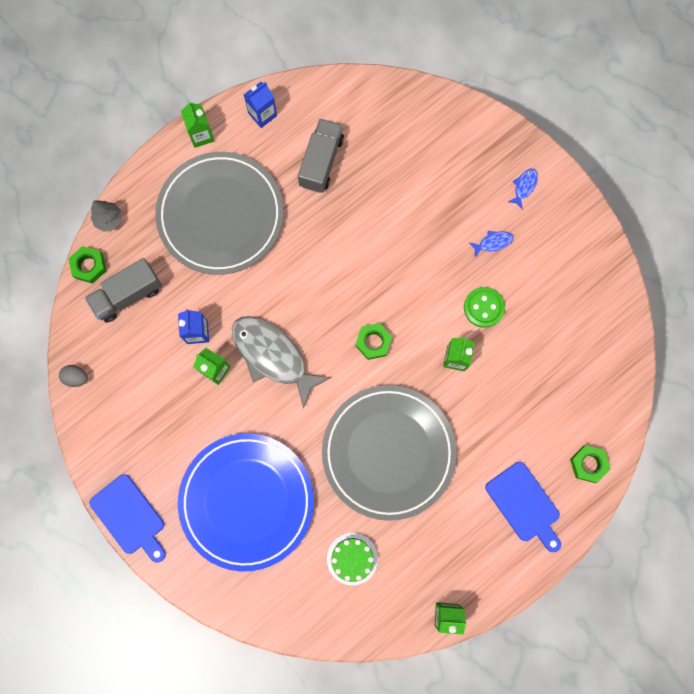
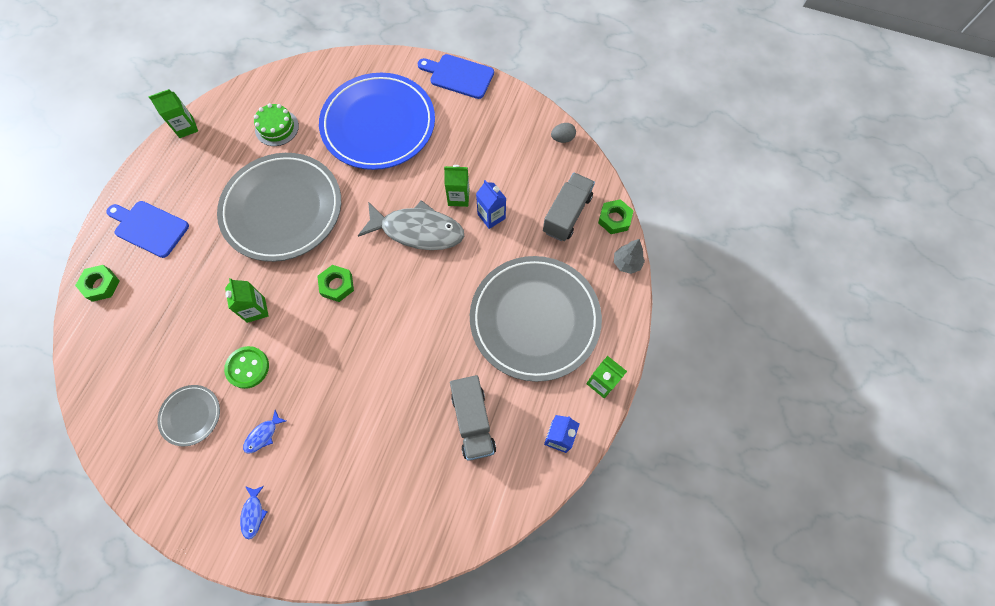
camera: 150 degrees right, 10 degrees down
(546, 291) = (191, 415): none -> grey plate

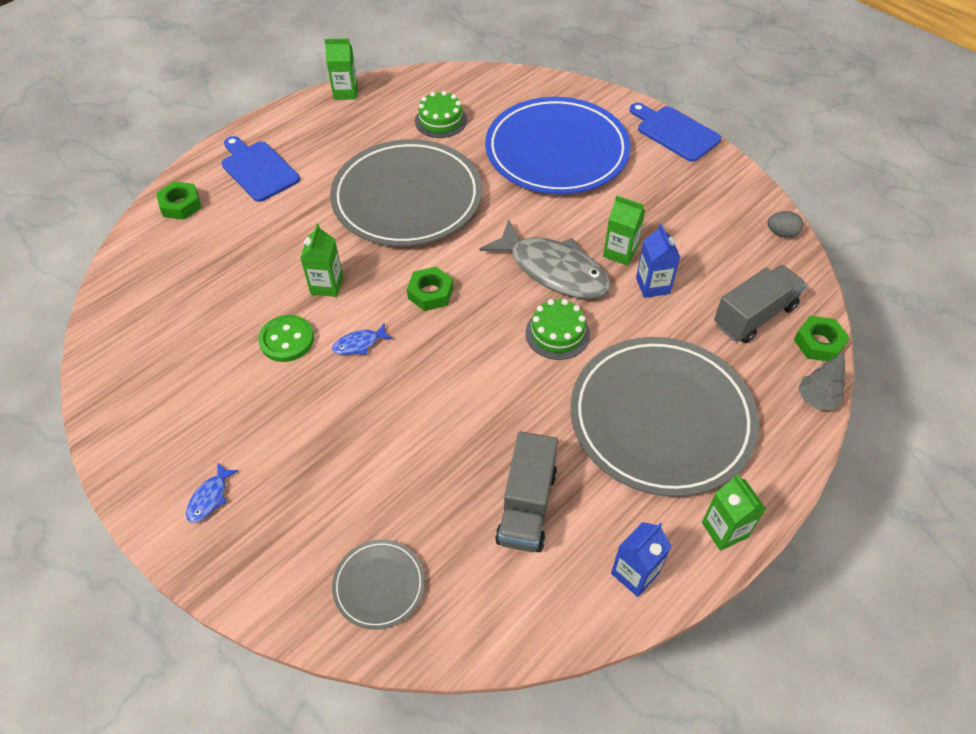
camera: 25 degrees right, 15 degrees down
(191, 415) = (199, 364): grey plate -> grey plate (379, 585)
(263, 435) = (266, 417): blue fish -> blue fish (359, 344)
(441, 282) = (557, 333): none -> green cake

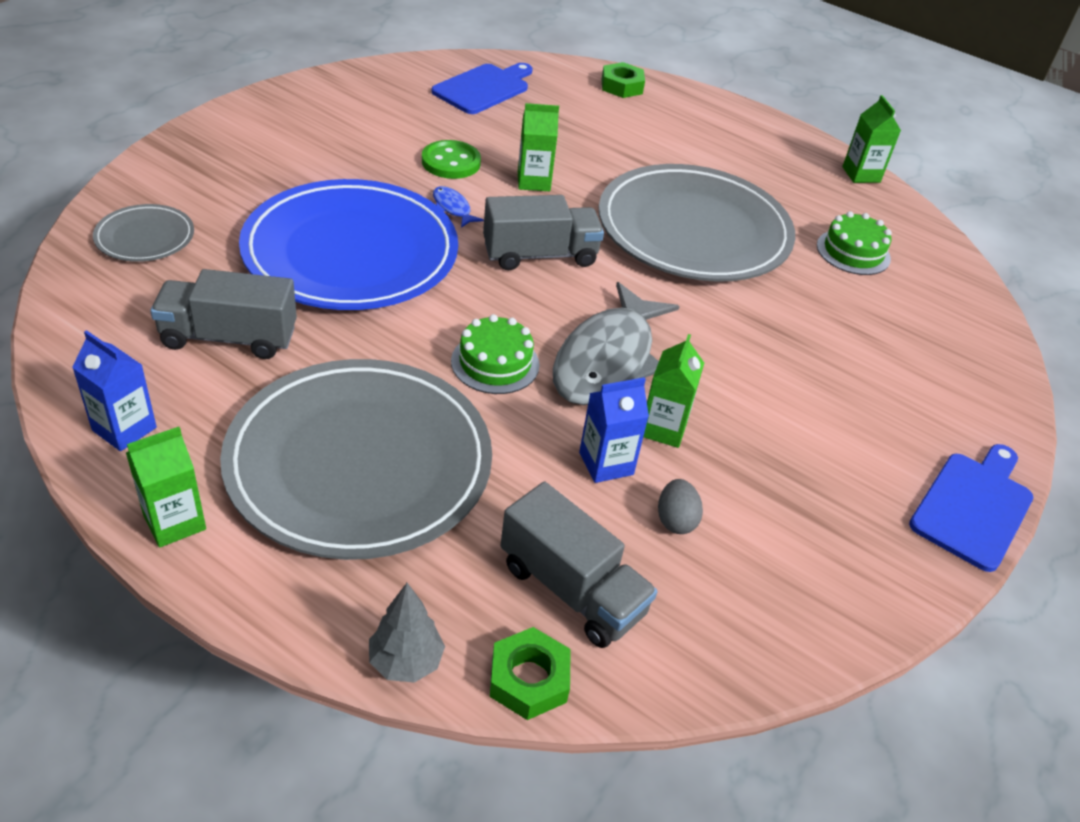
camera: 75 degrees right, 10 degrees down
(210, 498) = (256, 136): blue fish -> none
(258, 169) = (695, 126): blue cutting board -> blue cutting board (484, 88)
(430, 293) = (540, 255): green nut -> grey truck
(557, 151) = (849, 363): blue plate -> blue plate (351, 252)
(781, 233) = (781, 648): grey egg -> grey egg (675, 520)

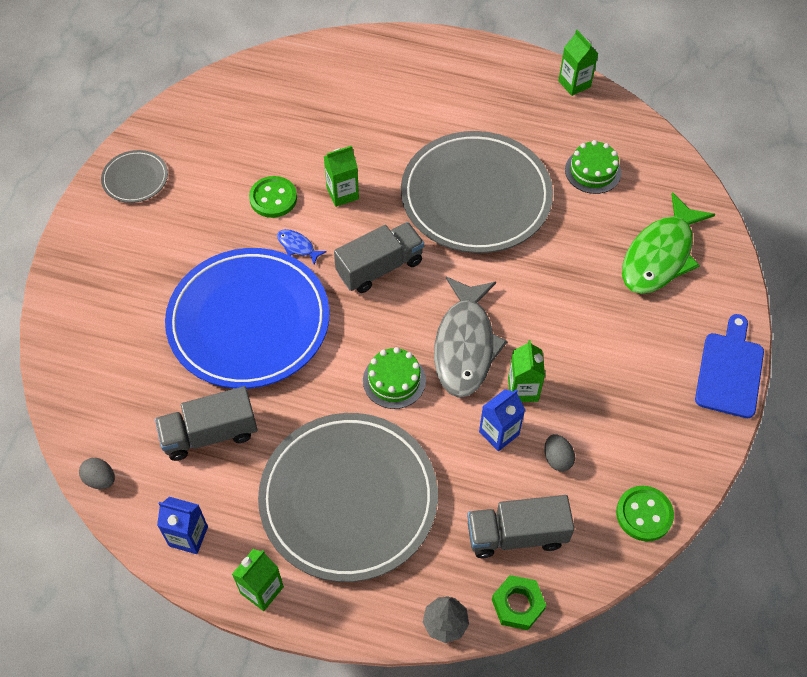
camera: 15 degrees left, 15 degrees up
(64, 335) = (100, 479): none -> grey egg
(145, 237) = (98, 369): grey plate -> grey plate (135, 179)
(484, 88) = (258, 103): blue cutting board -> none
(571, 589) = (516, 535): grey truck -> grey truck turned 150 degrees clockwise
(622, 86) = (362, 55): green nut -> none
(778, 634) = (644, 514): none -> green button
(913, 354) = (660, 255): none -> green fish

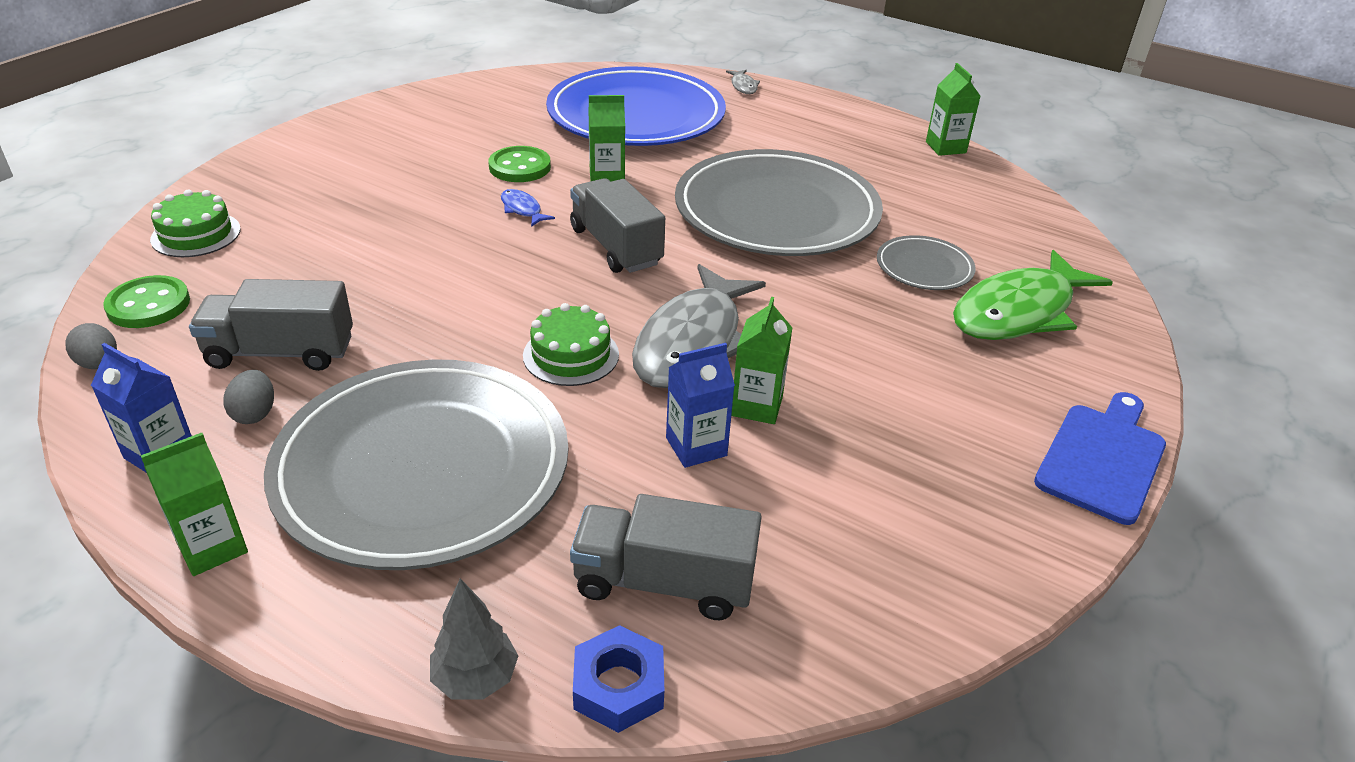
camera: 15 degrees right, 20 degrees down
(135, 179) = (372, 125): grey plate -> grey plate (924, 267)
(249, 321) = (414, 259): blue plate -> blue plate (636, 115)
(380, 267) = (616, 247): grey truck -> grey truck turned 105 degrees counterclockwise
(400, 44) = (743, 86): none -> grey fish
(517, 604) = (618, 686): green nut -> blue nut
(557, 459) = (776, 499): grey egg -> grey egg (255, 413)
(593, 171) = (945, 219): green cake -> green cake (196, 234)
(644, 514) = (901, 611): green button -> green button (148, 305)

